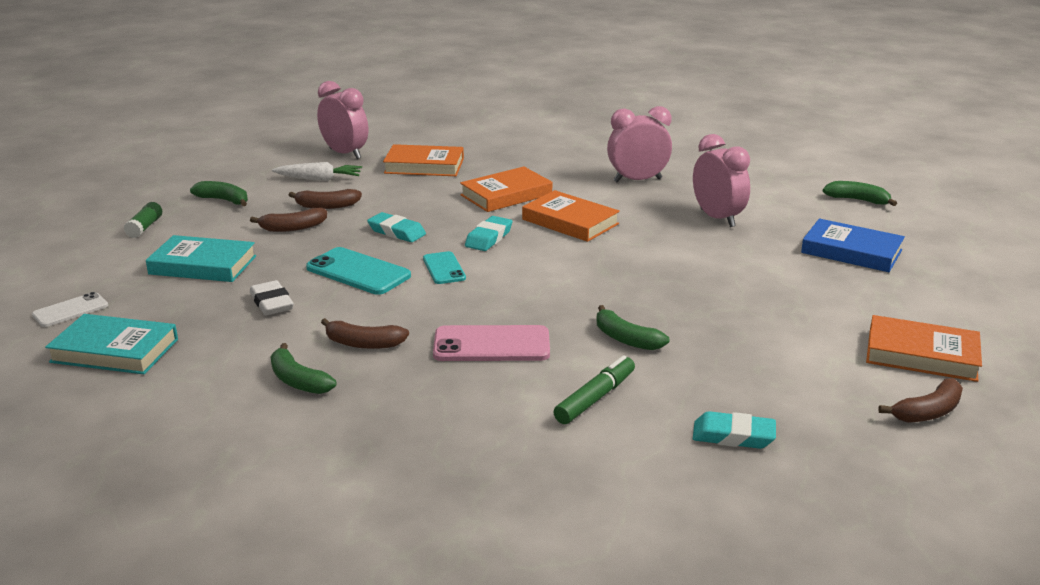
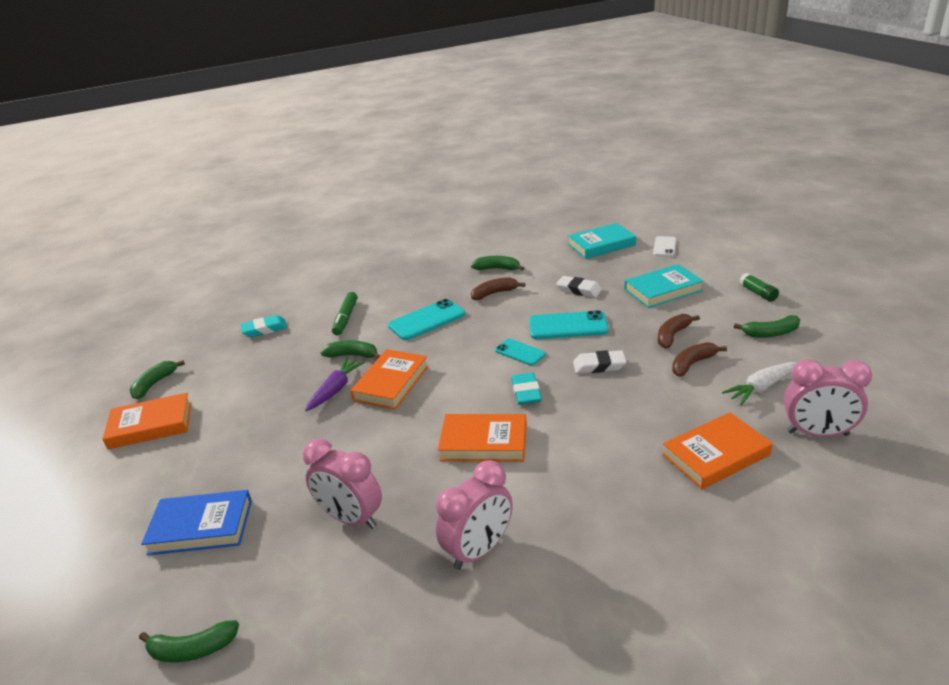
camera: 150 degrees right, 5 degrees up
(396, 232) = (599, 365): turquoise eraser -> white eraser
(491, 345) = (427, 320): pink phone -> turquoise phone
(506, 195) = (580, 451): orange book -> orange book (391, 383)
(673, 309) = (336, 389): none -> purple carrot
(928, 412) = (154, 384): brown banana -> green banana

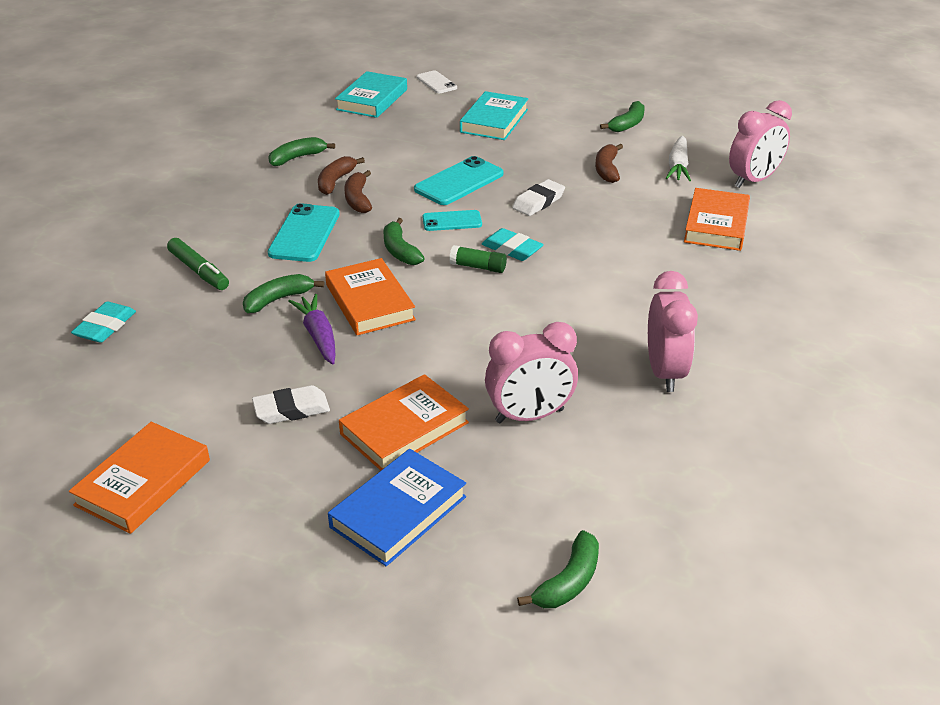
camera: 50 degrees left, 5 degrees up
(154, 384) = (55, 448): green banana -> green banana (400, 251)
(484, 442) = (542, 302): orange book -> orange book (404, 428)
(579, 290) = (417, 147): white eraser -> white eraser (291, 409)
(672, 335) = (559, 154): brown banana -> brown banana (358, 199)
(758, 293) = (573, 97): green glue stick -> green glue stick (478, 267)

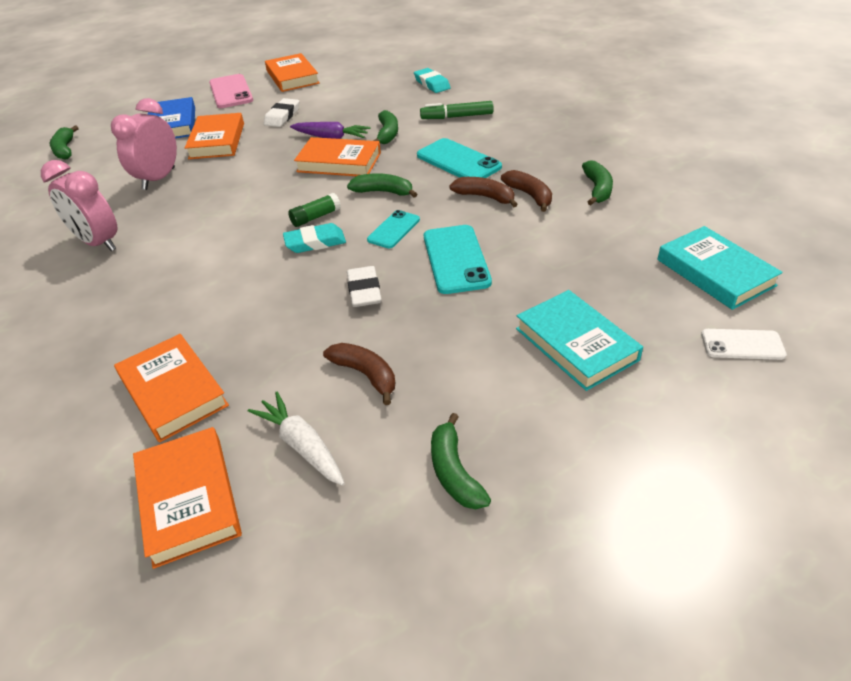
camera: 130 degrees right, 5 degrees up
(244, 523) = (231, 92): none -> pink phone
(753, 180) = (188, 499): pink clock -> orange book

